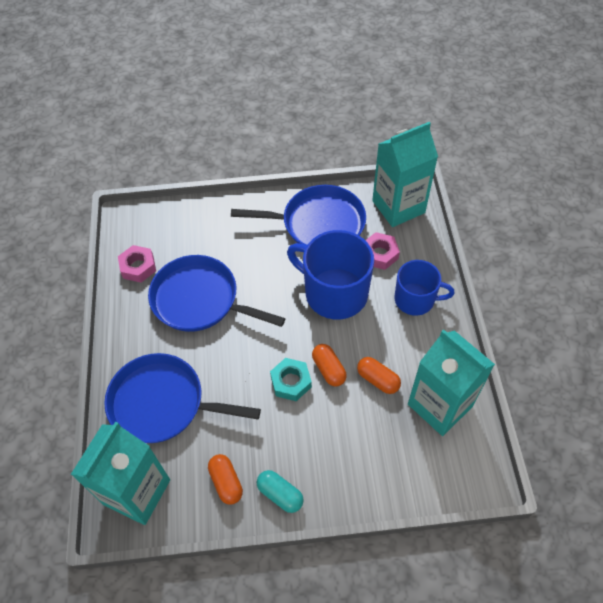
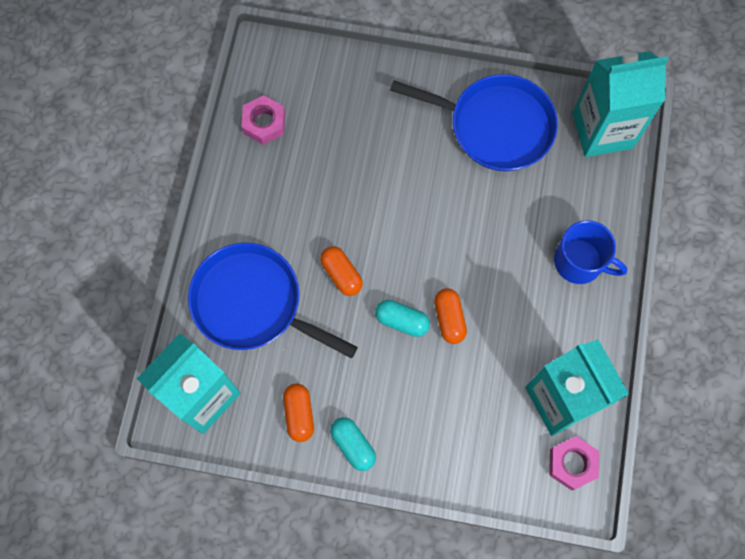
camera: 15 degrees right, 15 degrees up
(199, 300) = (325, 187): blue pan -> none
(291, 382) = (402, 321): turquoise nut -> turquoise capsule
(334, 293) = (486, 225): blue mug -> none
(378, 379) = (501, 348): orange capsule -> orange capsule (341, 274)
(379, 254) = (557, 189): pink nut -> pink nut (572, 463)

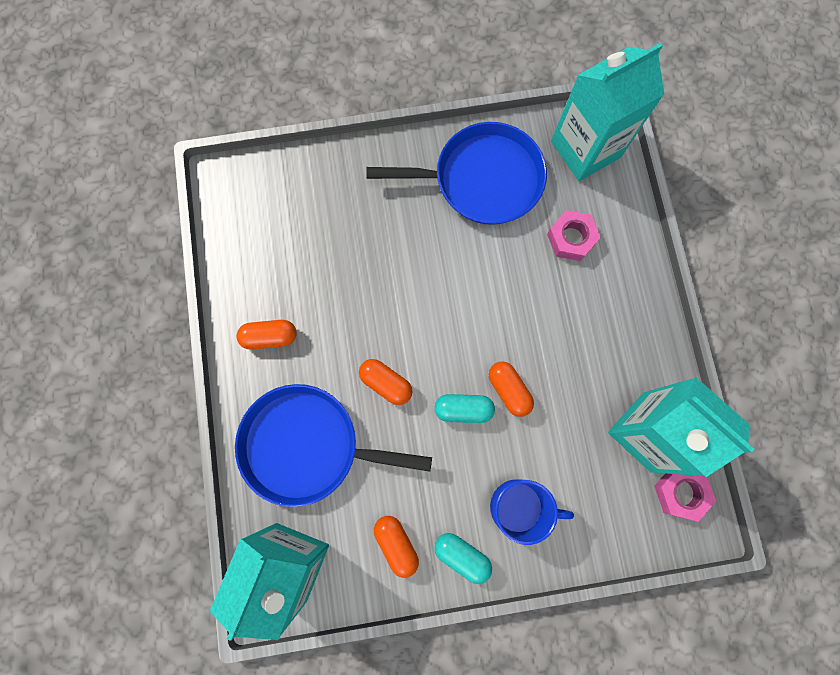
camera: 20 degrees left, 5 degrees up
(254, 199) = (270, 337): none -> orange capsule
(264, 123) = (251, 254): pink nut -> pink nut (571, 238)
(579, 262) = (612, 287): blue mug -> blue mug (519, 507)

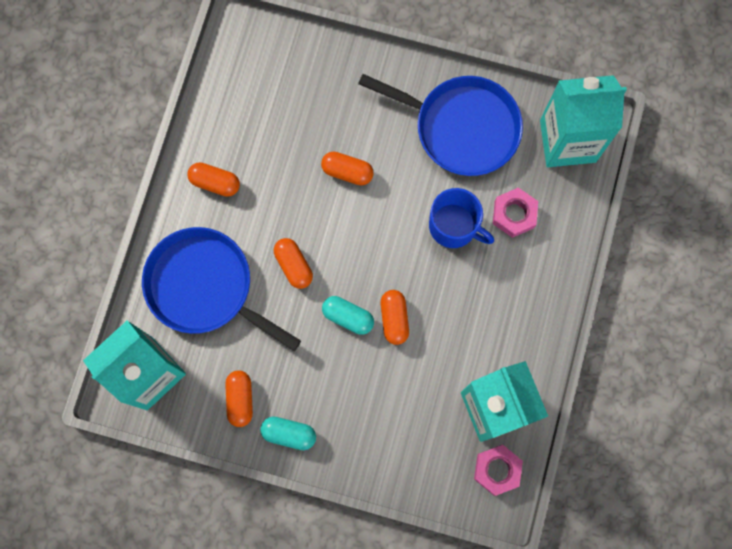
camera: 25 degrees right, 0 degrees up
(394, 268) = (347, 172): none -> orange capsule
(462, 555) = (289, 434): turquoise capsule -> turquoise capsule turned 45 degrees counterclockwise
(519, 507) = (355, 417): blue mug -> blue mug (454, 226)

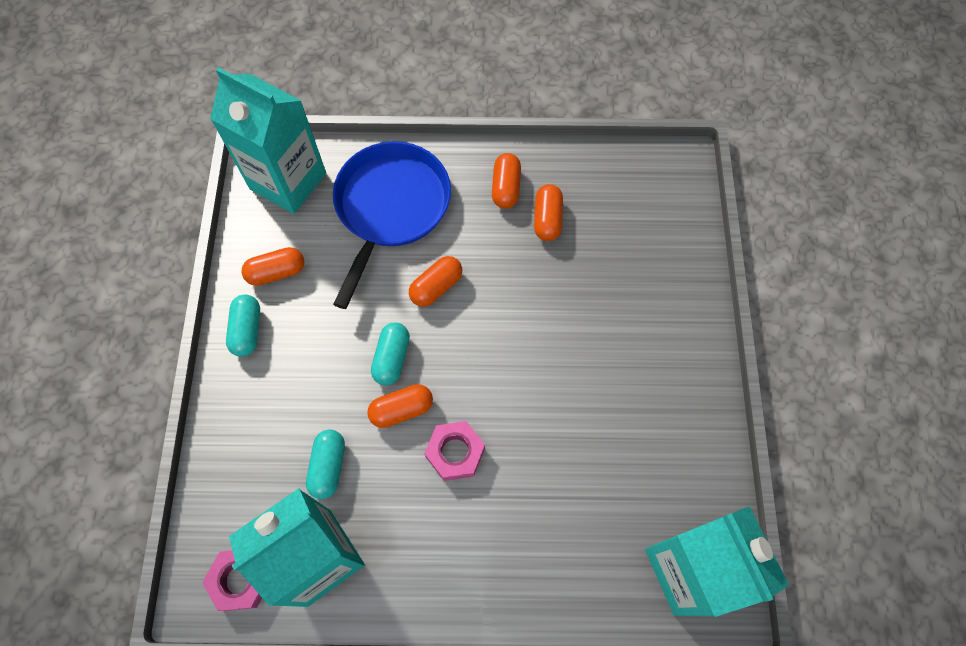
camera: 75 degrees right, 10 degrees down
(347, 172) = (560, 314): orange capsule -> orange capsule (547, 219)
(426, 387) = (328, 466): none -> turquoise capsule
(454, 226) = (532, 451): blue mug -> none
(461, 127) = (658, 429): blue pan -> none
(514, 214) = (569, 521): pink nut -> pink nut (455, 452)

